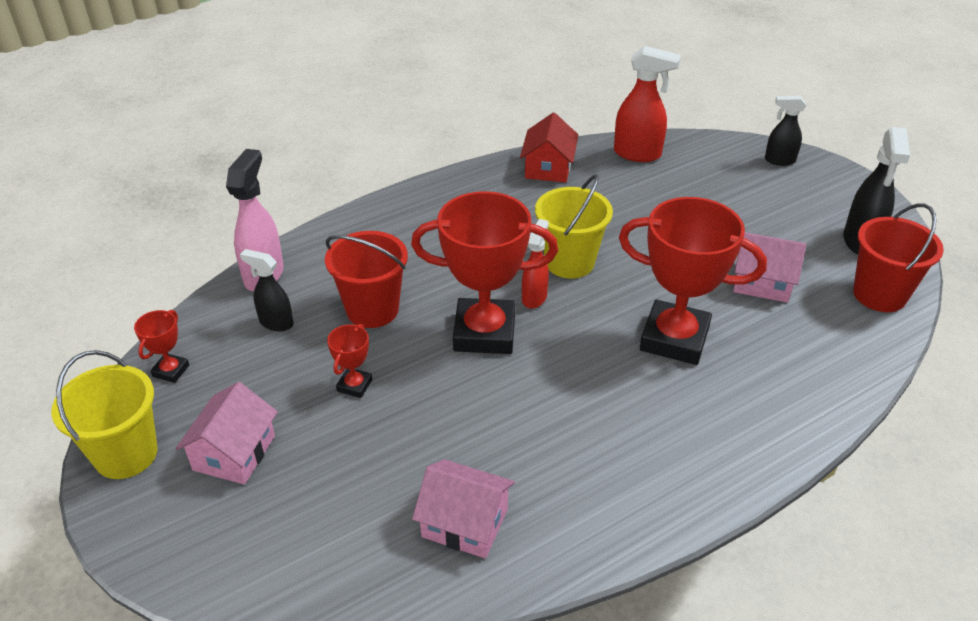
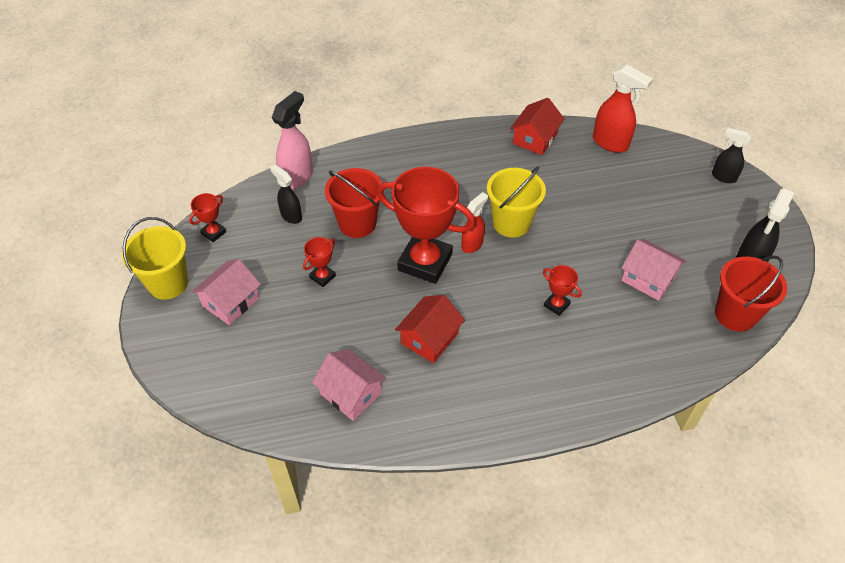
camera: 20 degrees right, 10 degrees up
(537, 421) = (429, 338): none -> red house
(674, 339) = (556, 305): red trophy -> red trophy, size x0.44

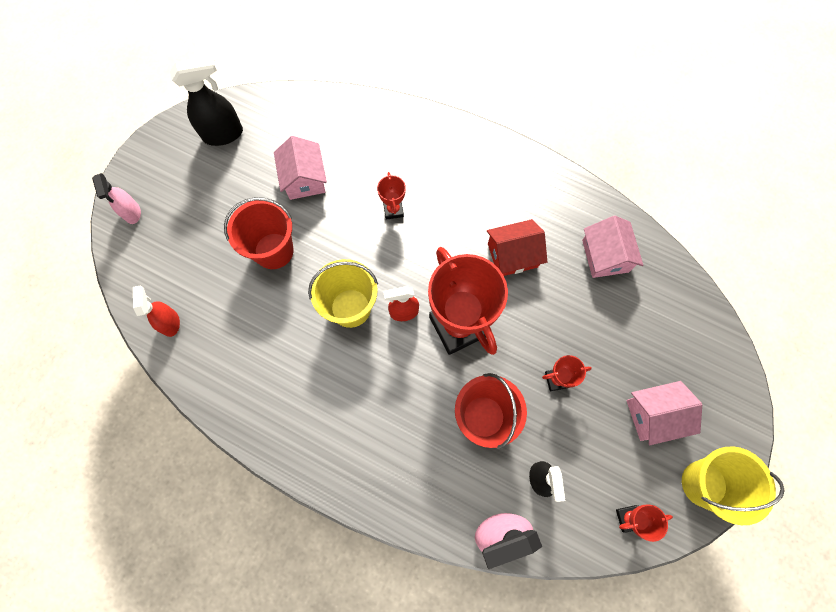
camera: 140 degrees left, 20 degrees up
(535, 138) = (227, 386): red house -> none
(610, 143) = (170, 322): red spray bottle -> red spray bottle, size x0.63
(723, 177) = (132, 213): black spray bottle -> pink spray bottle
(735, 314) = (281, 112): red bucket -> red bucket (274, 251)

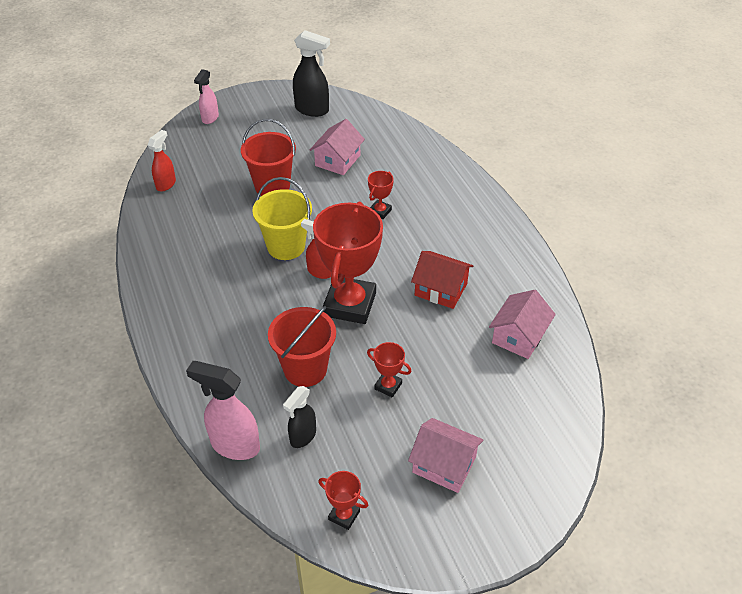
camera: 40 degrees right, 25 degrees down
(703, 484) = (435, 542): yellow bucket -> none

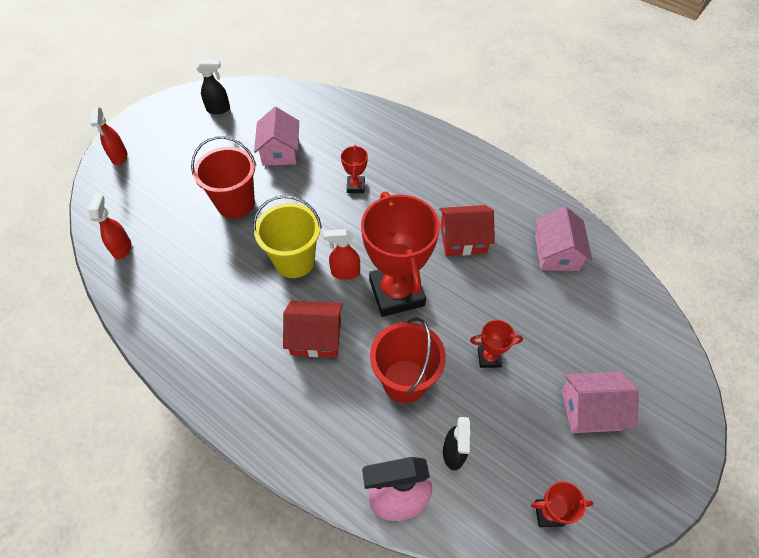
camera: 30 degrees left, 10 degrees up
(210, 118) = (119, 157): pink spray bottle -> red spray bottle
(260, 307) = (316, 337): none -> red house
(312, 110) = (219, 109): black spray bottle -> black spray bottle, size x0.63

